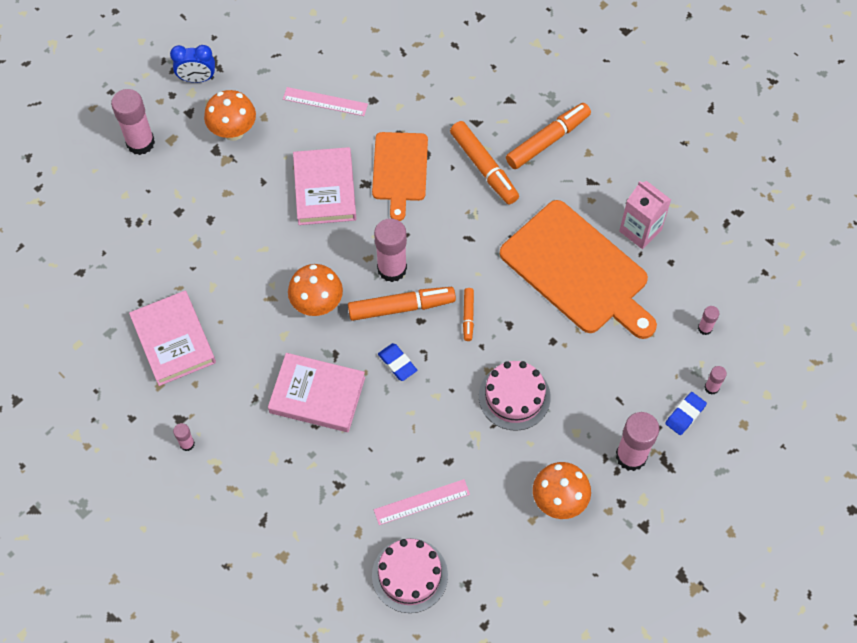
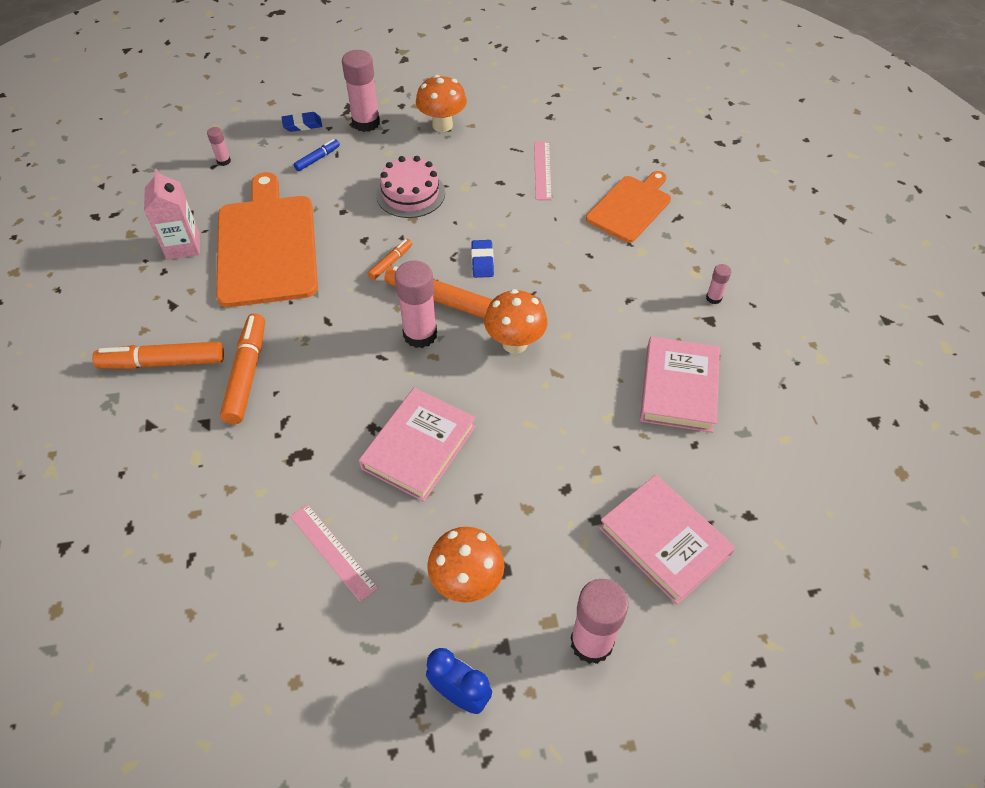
camera: 145 degrees left, 10 degrees down
(317, 395) = (570, 274): pink book -> pink book (664, 541)
(400, 170) = (327, 421): orange cutting board -> orange cutting board (630, 207)
(409, 575) = (586, 138): pink cake -> none
(421, 502) = (542, 170): pink ruler -> pink ruler turned 75 degrees clockwise
(629, 383) = (317, 159): none -> blue marker
(711, 387) = (265, 129): pink glue stick -> none

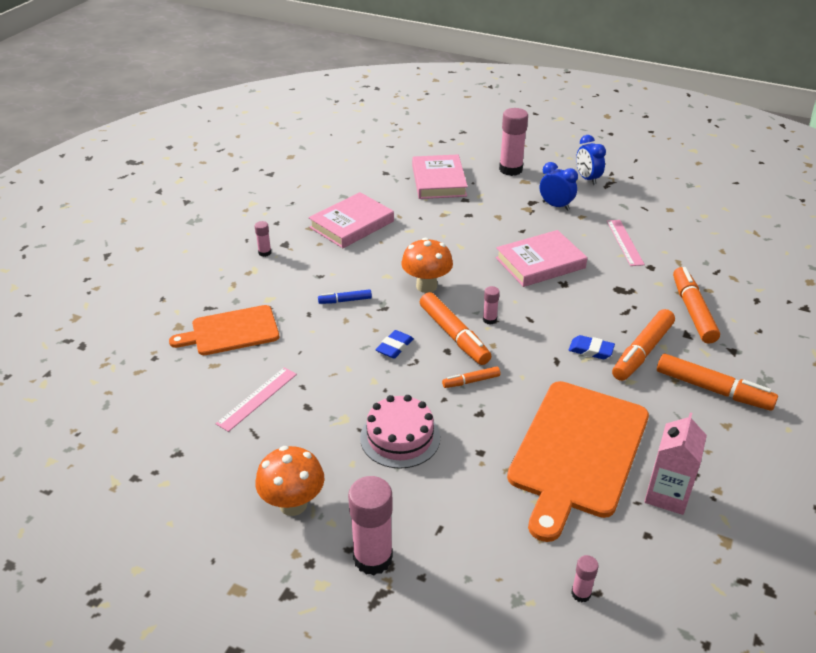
camera: 145 degrees left, 15 degrees down
(206, 464) = (693, 311): none -> orange marker
(302, 125) = (451, 601): blue eraser -> blue eraser (591, 350)
(317, 159) = (465, 533): blue marker -> blue marker (345, 300)
(420, 334) = (489, 320): pink glue stick -> pink glue stick, size x0.48
(467, 582) = (556, 206): orange mushroom -> blue clock

